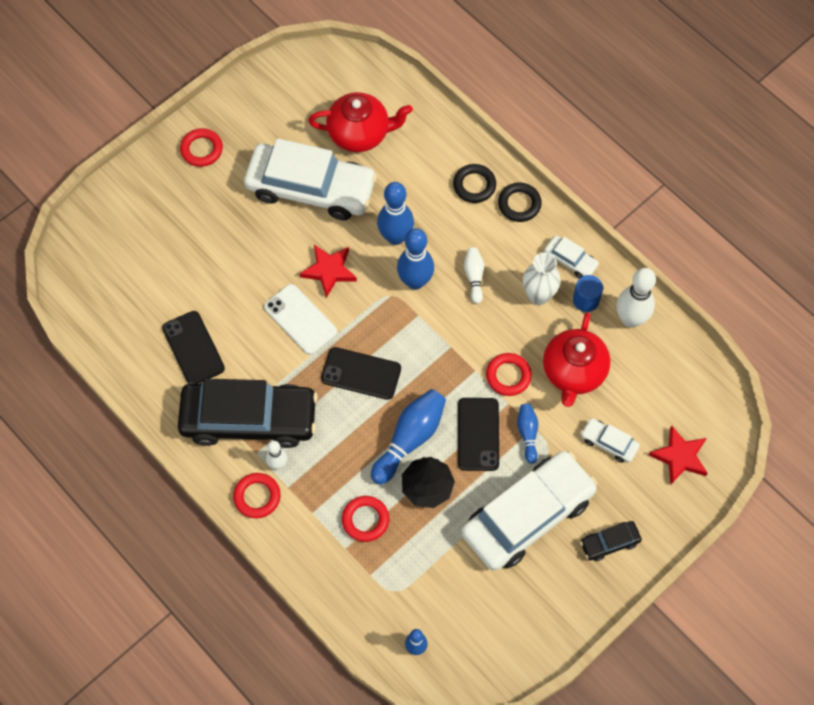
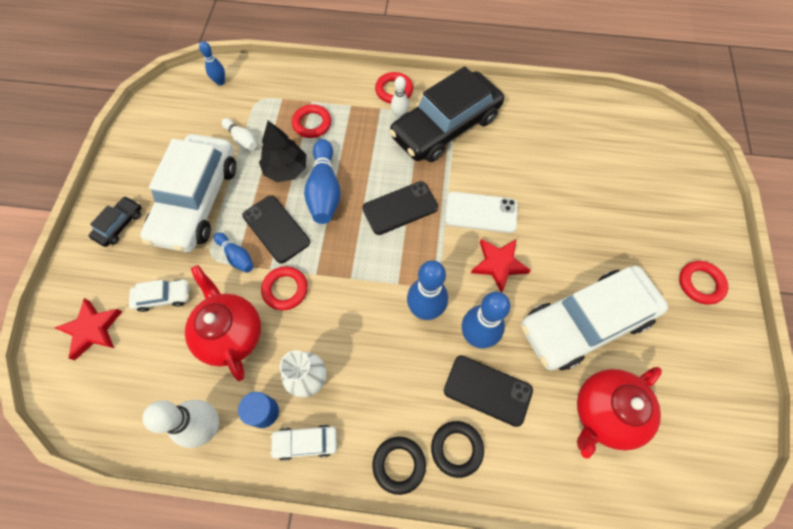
camera: 140 degrees right, 0 degrees up
(193, 348) = (529, 141): black phone -> black phone (487, 390)
(474, 277) = (380, 353): white bowling pin -> white bowling pin (242, 139)

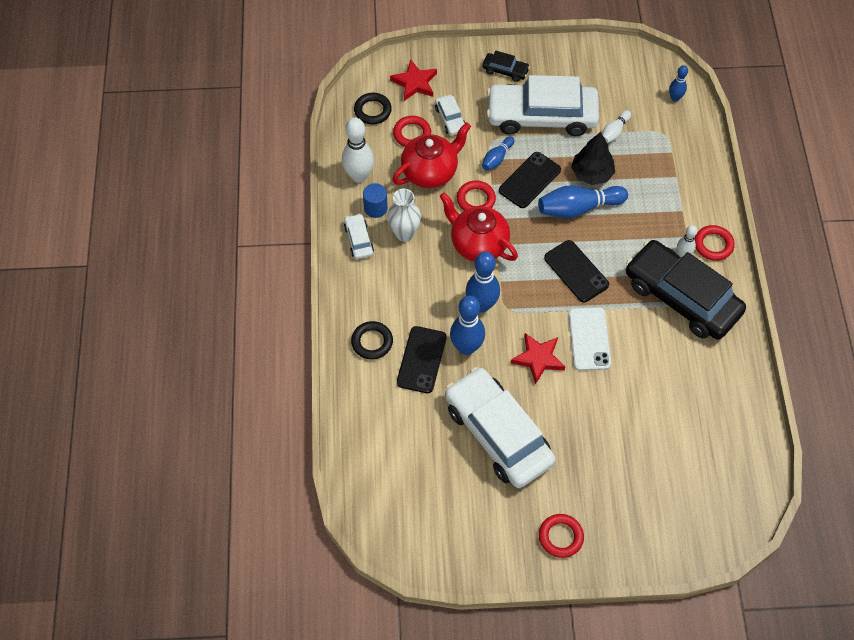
camera: 80 degrees right, 5 degrees down
(312, 123) = (649, 183): red ring -> red ring (412, 134)
(399, 465) = (353, 304): black ring -> black ring (372, 111)
(604, 413) = (420, 450): red teapot -> red teapot (478, 244)

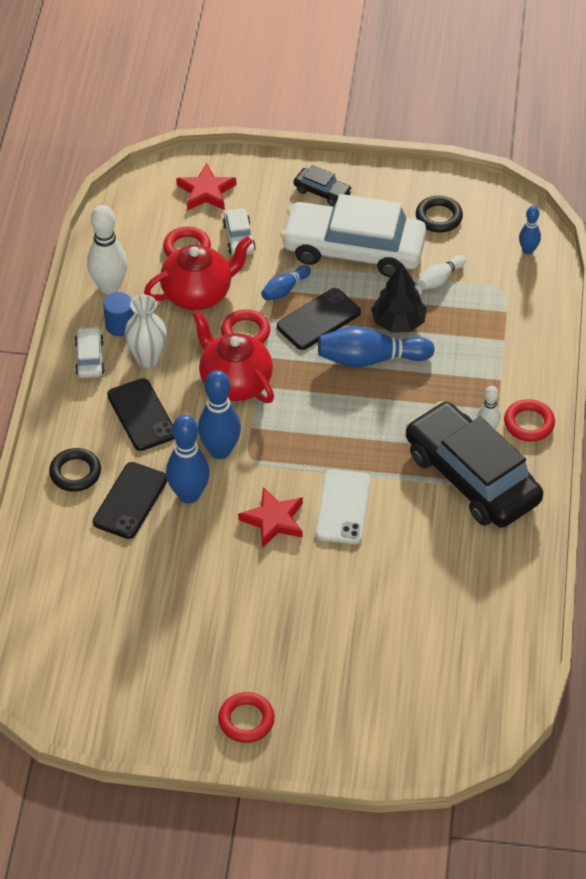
camera: 10 degrees right, 10 degrees down
(372, 111) = (146, 216): black ring -> black ring (438, 217)
(498, 434) = (201, 596): white car -> none
(576, 271) = (348, 429): black phone -> black phone (141, 415)

